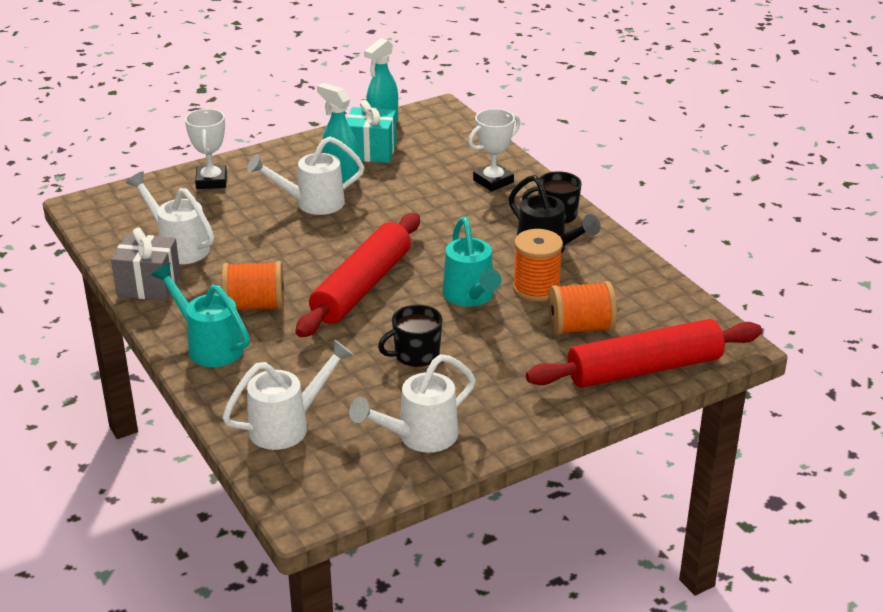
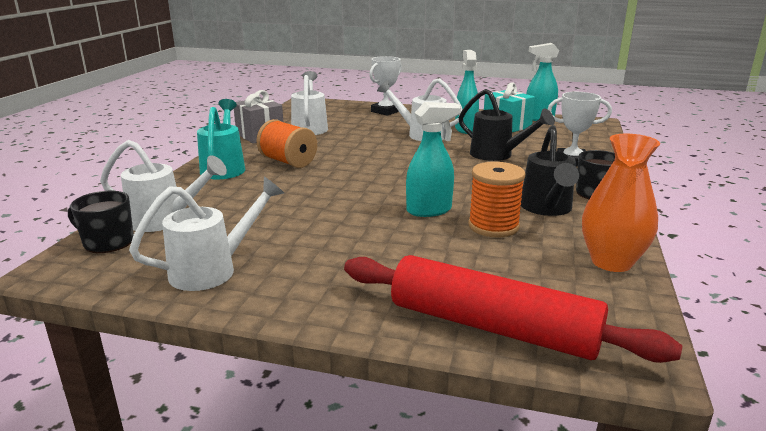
camera: 45 degrees right, 10 degrees down
(362, 287) = (367, 177): red rolling pin -> none
(416, 354) = (323, 223): black mug -> black mug (107, 242)
(418, 437) = (214, 269): white watering can -> white watering can turned 135 degrees clockwise
(425, 202) = (497, 155): none -> black watering can
(470, 297) = (429, 210): turquoise watering can -> turquoise spray bottle
(580, 328) = (485, 266): orange spool -> none
(644, 280) = (611, 262): none -> orange vase

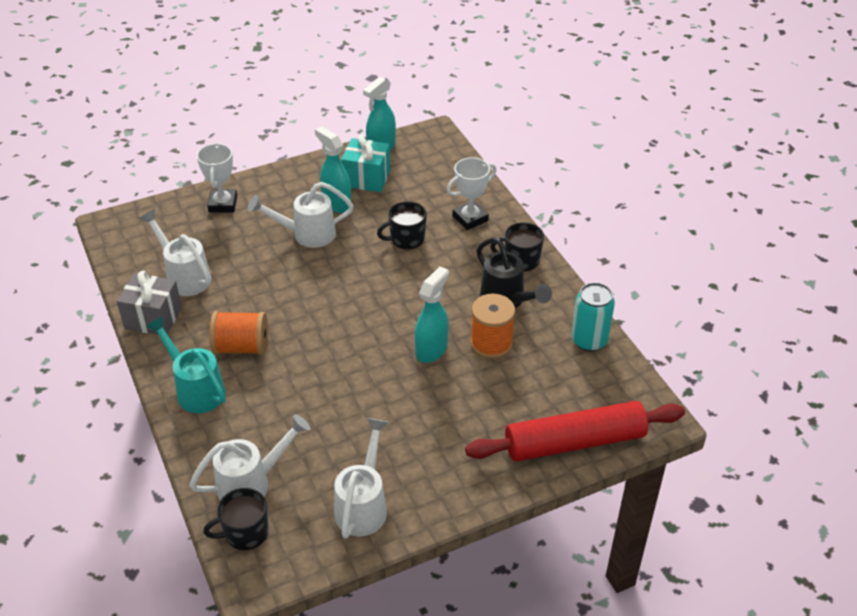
camera: 40 degrees left, 20 degrees up
(497, 155) = (406, 239): black watering can -> black mug
(611, 262) = (589, 340): orange vase -> turquoise can

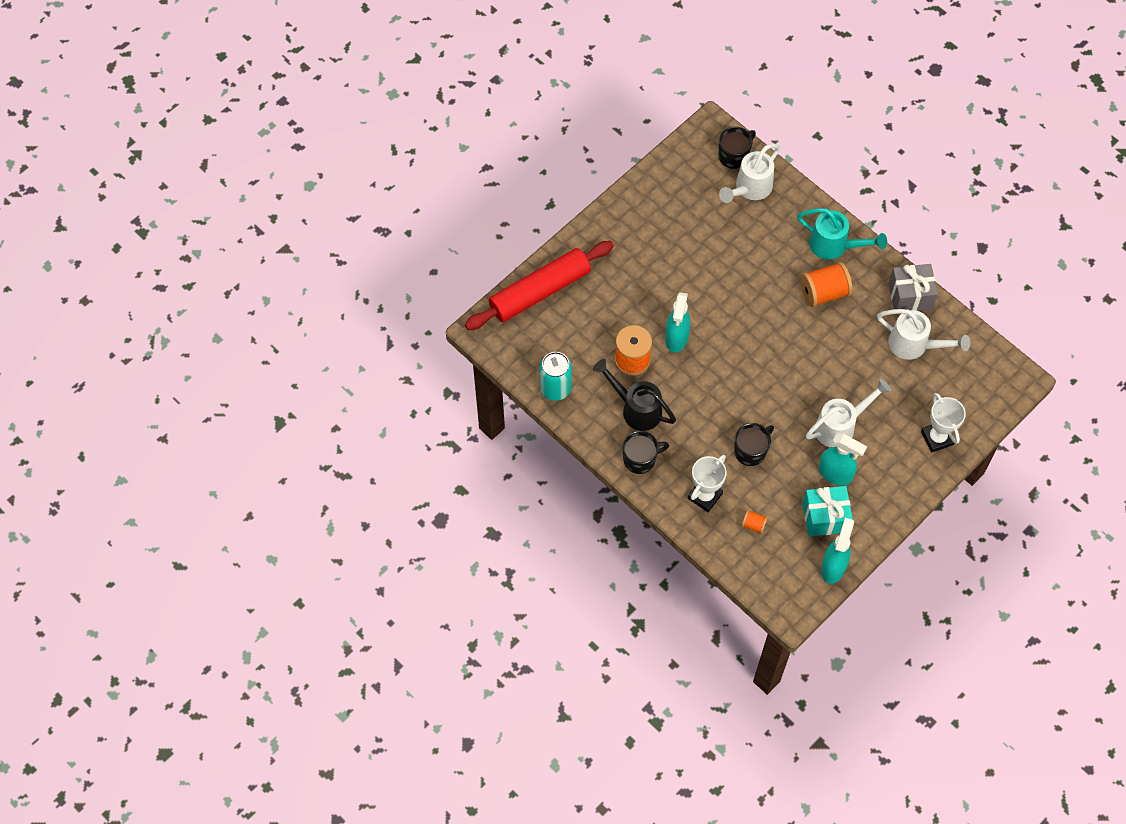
camera: 160 degrees right, 20 degrees up
(363, 505) = (667, 198): white watering can -> none
(435, 189) = (753, 525): none -> orange spool

